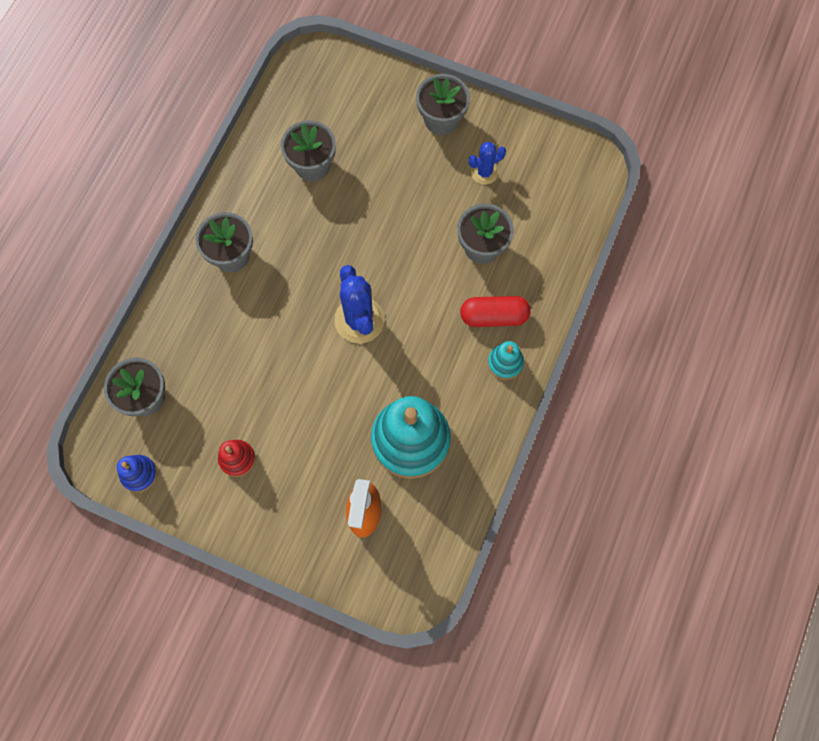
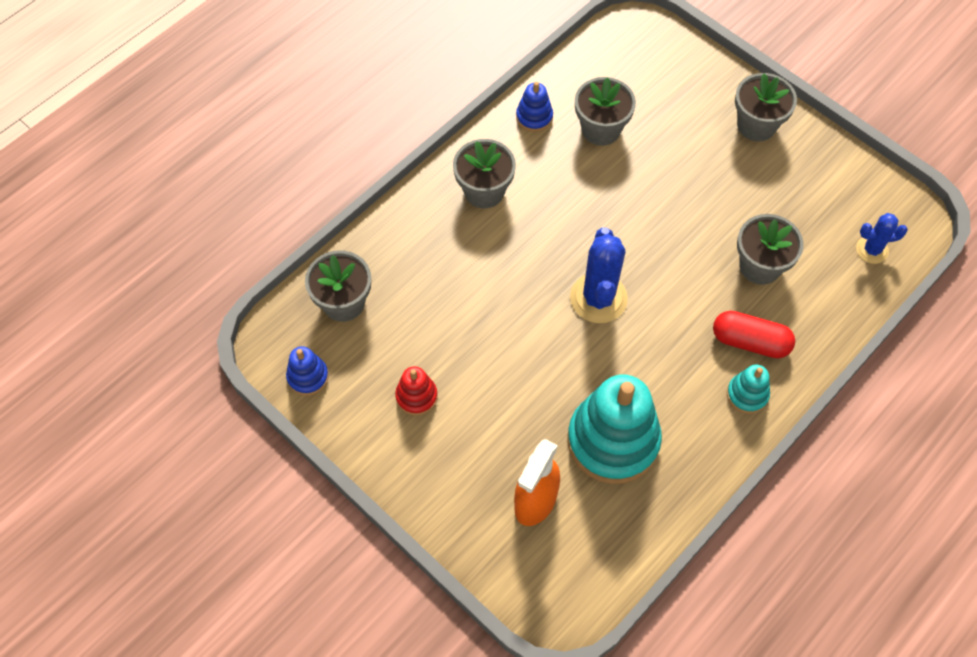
camera: 20 degrees right, 10 degrees down
(251, 172) = (534, 117): none -> blue stacking toy
(484, 172) = (787, 191): blue cactus -> blue cactus (872, 250)

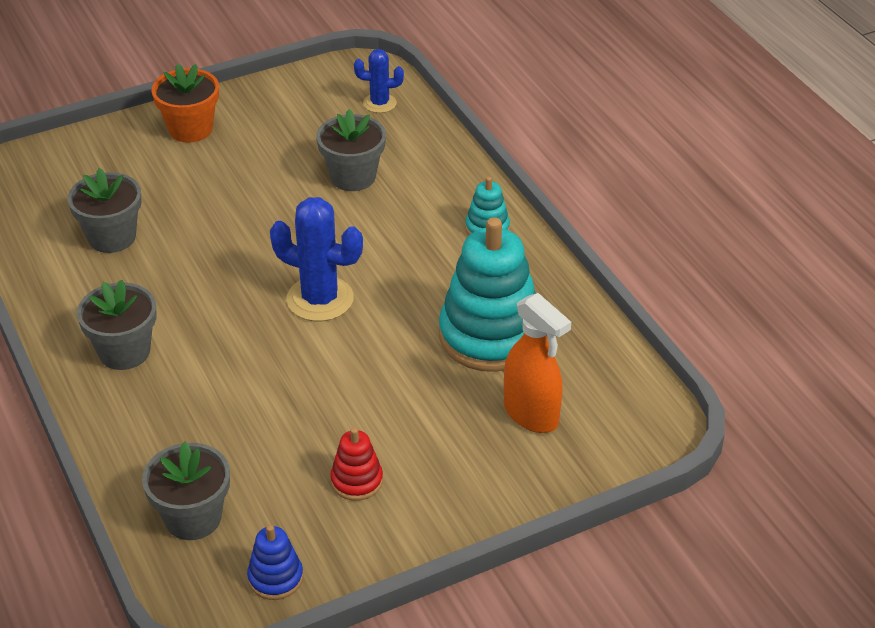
camera: 70 degrees left, 20 degrees down
(534, 117) = (55, 284): blue stacking toy -> none
(750, 342) = (432, 209): red capsule -> none
(756, 125) = (190, 129): grey flower pot -> orange flower pot
(872, 250) = (379, 103): blue cactus -> blue cactus turned 75 degrees clockwise

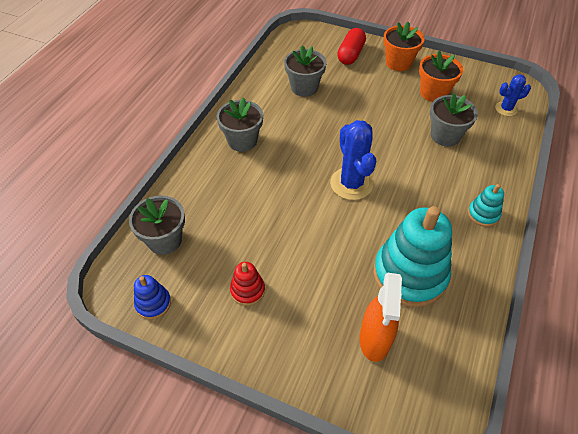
camera: 50 degrees right, 10 degrees up
(115, 157) = (351, 54): none -> red capsule
(279, 137) = (433, 93): none -> orange flower pot
(379, 103) = (506, 109): blue cactus -> blue cactus turned 60 degrees counterclockwise

